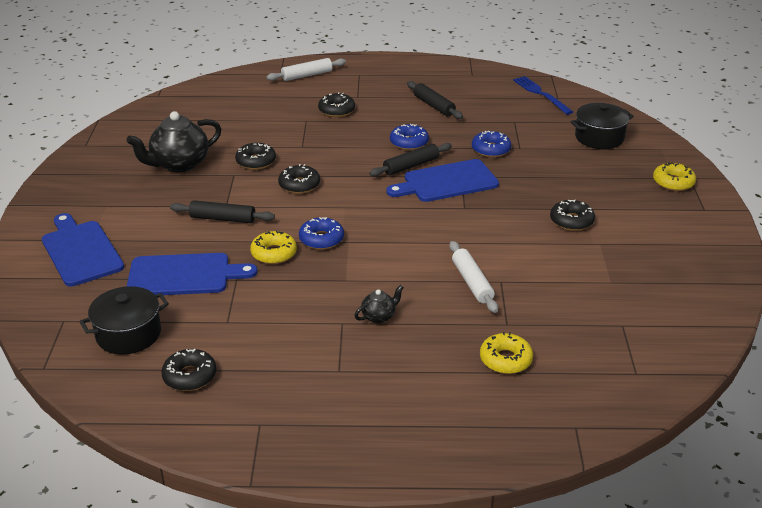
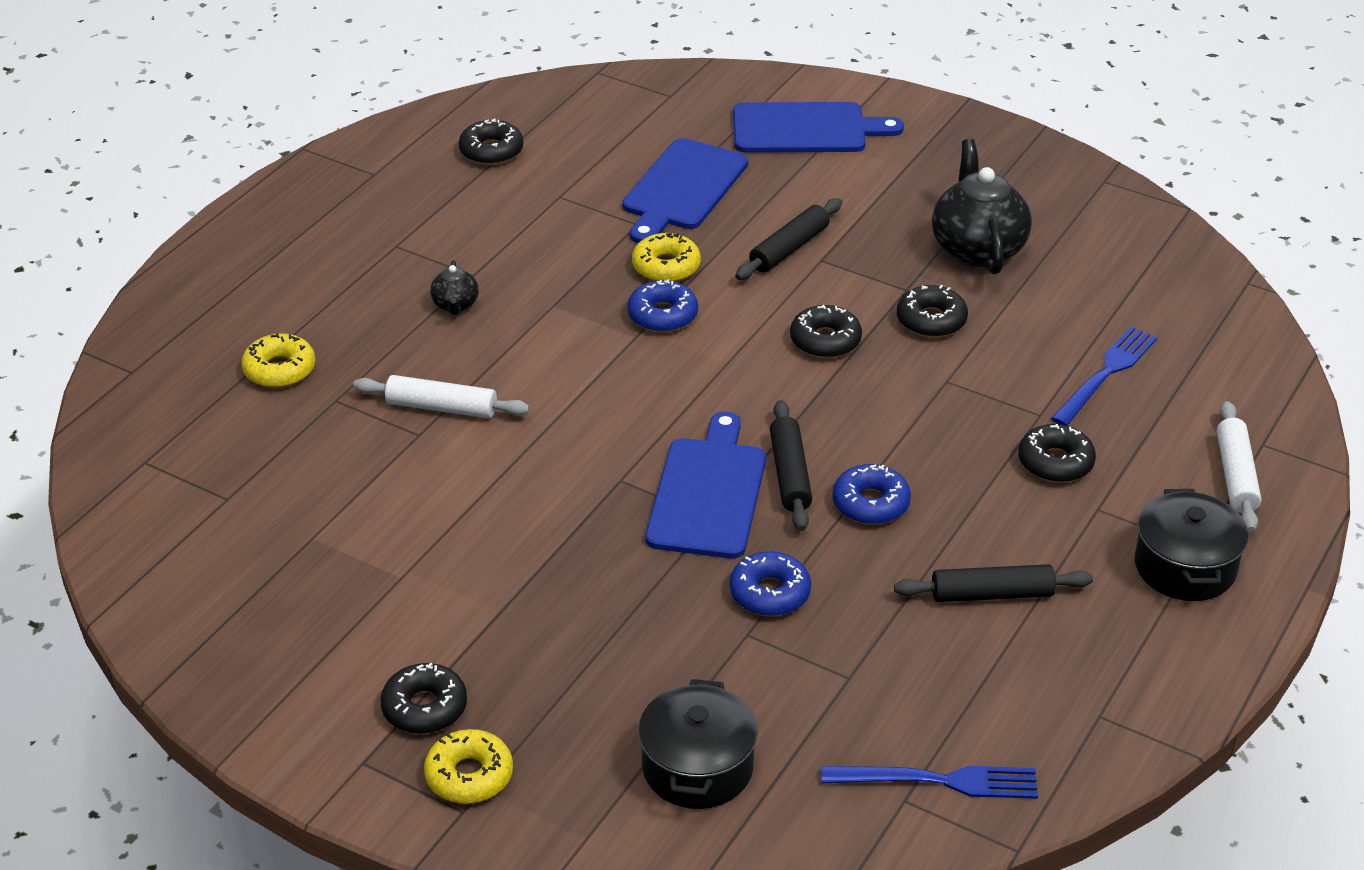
camera: 120 degrees right, 5 degrees up
(128, 334) = (603, 130): black pot -> black pot (1184, 567)
(261, 112) = (1106, 374): none -> blue fork
(571, 221) = (481, 577): black donut -> black donut (424, 708)

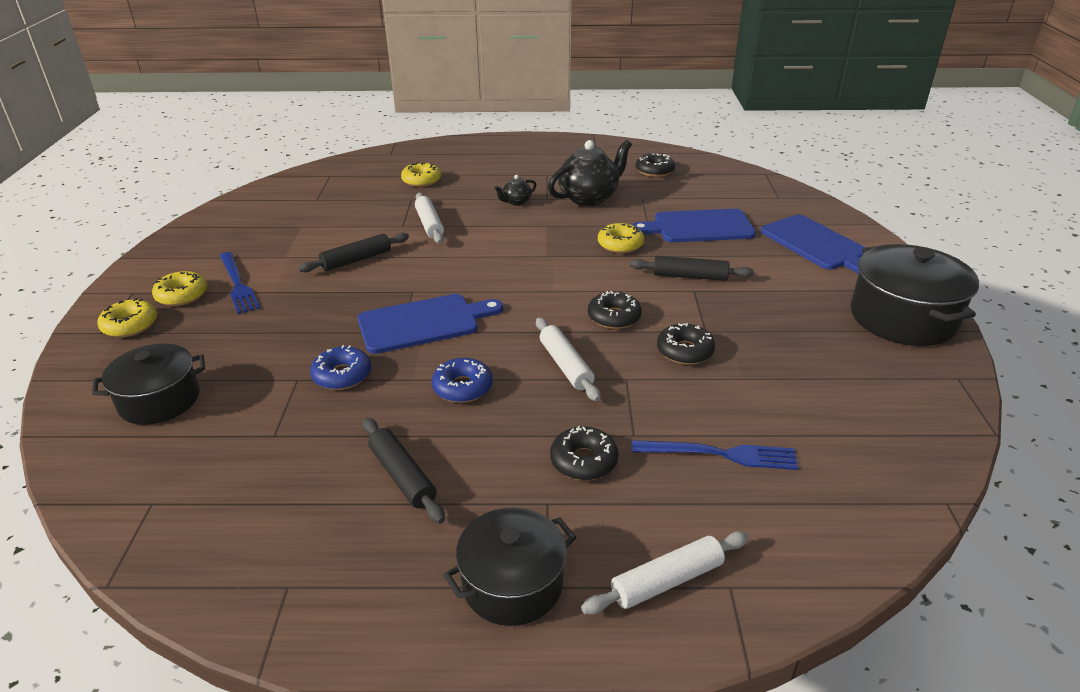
camera: 60 degrees right, 5 degrees down
(424, 708) = (182, 295): black donut -> yellow donut
(662, 315) = (574, 257): blue donut -> none
(790, 474) = (466, 346): black rolling pin -> black rolling pin (356, 260)
(889, 413) = (565, 365): none -> white rolling pin
(937, 781) = (176, 514): blue fork -> blue fork (237, 284)
(977, 249) = (789, 345): black teapot -> black teapot (589, 198)
(990, 156) = (902, 318): none -> black pot

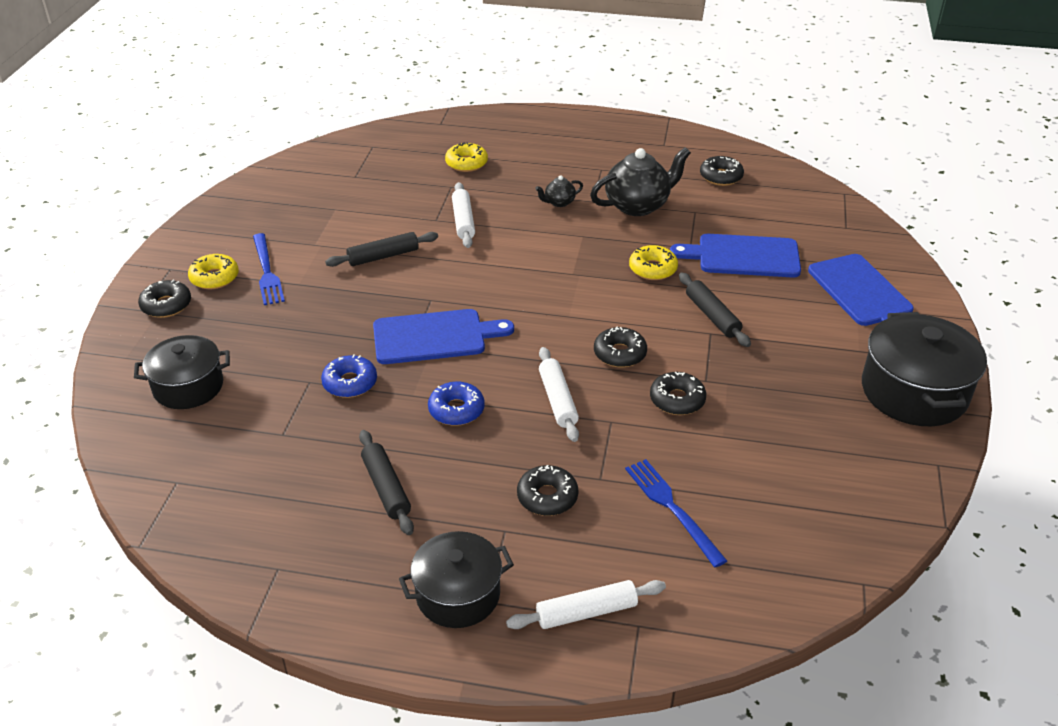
camera: 10 degrees right, 5 degrees up
(130, 325) = (166, 305): yellow donut -> black donut
(690, 276) = (712, 316): black rolling pin -> black rolling pin turned 45 degrees clockwise
(719, 454) = (672, 508): blue fork -> blue fork turned 135 degrees counterclockwise

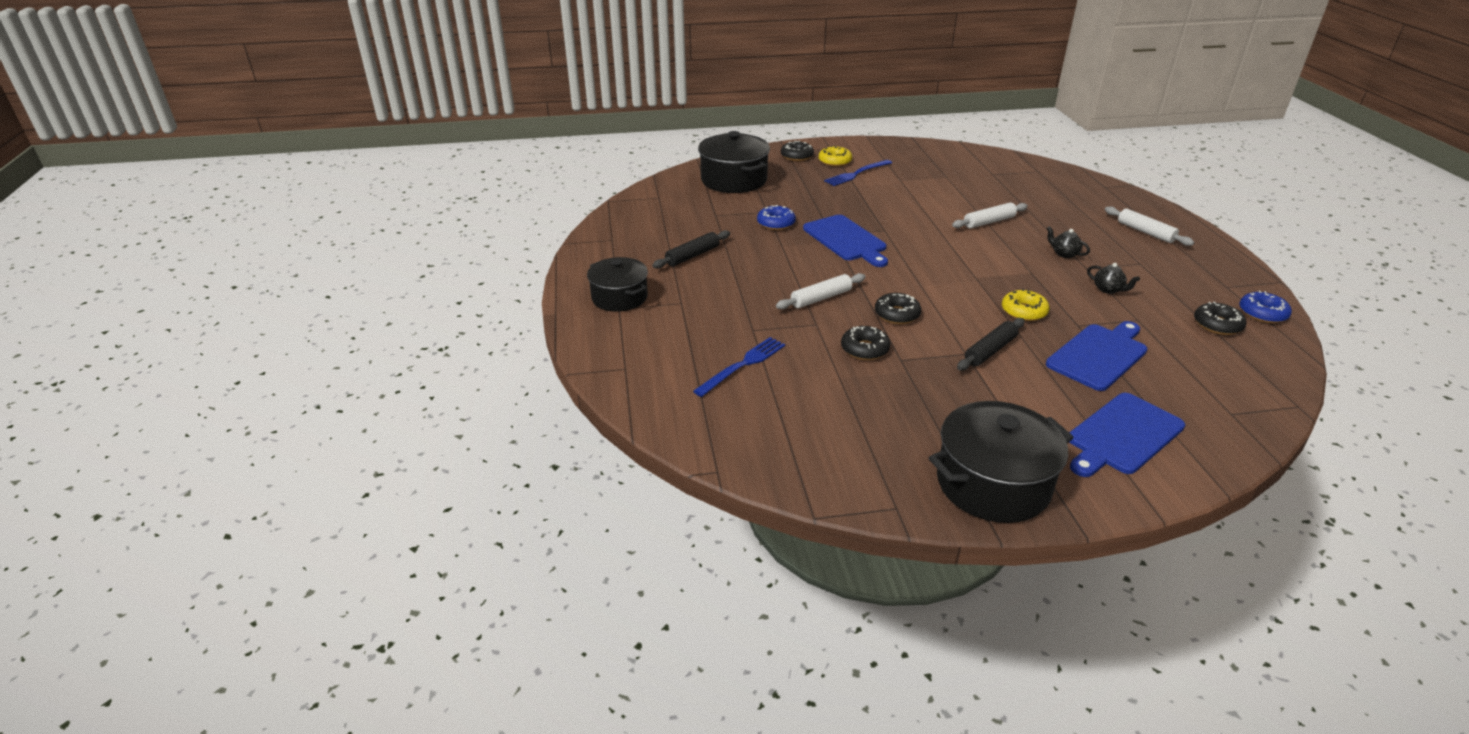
camera: 70 degrees right, 5 degrees down
(188, 386) = (734, 180): black pot -> black pot, size x1.50
(383, 256) = (913, 204): black rolling pin -> none
(456, 410) = (779, 263): blue donut -> blue donut (1262, 313)
(466, 163) = (1065, 207): yellow donut -> none
(547, 497) = (721, 312): black donut -> none
(586, 612) = (627, 346): white rolling pin -> white rolling pin (1145, 232)
(638, 205) = (1108, 289): black teapot -> black teapot, size x0.48
(743, 256) = (1099, 355): blue cutting board -> blue cutting board turned 60 degrees clockwise

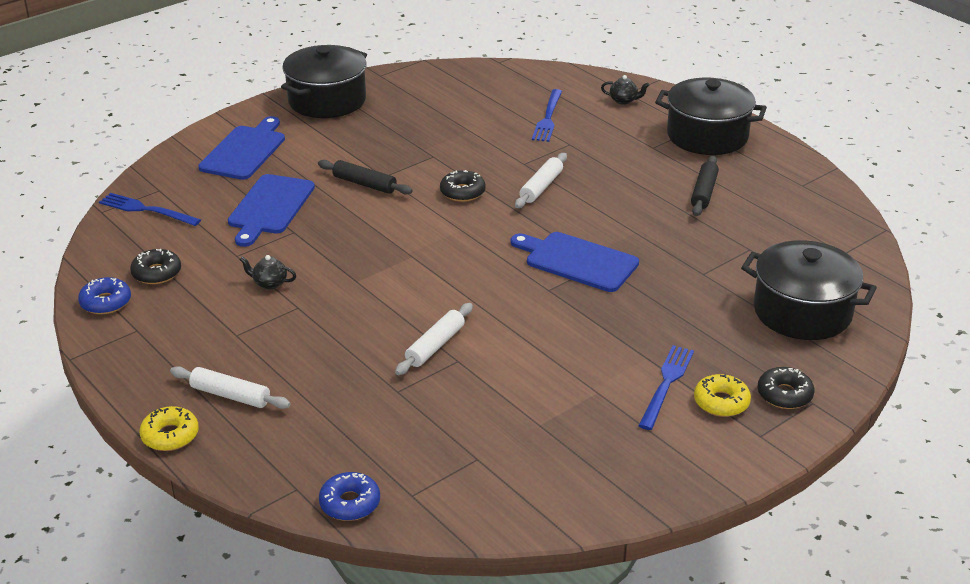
camera: 150 degrees right, 0 degrees up
(619, 297) = (707, 136): black pot -> black pot, size x1.50
(776, 223) = (673, 259): blue donut -> blue donut (350, 503)
(864, 349) = (467, 155): black donut -> none
(990, 351) = (364, 184): black rolling pin -> black rolling pin turned 75 degrees counterclockwise
(1023, 311) = (348, 230): yellow donut -> yellow donut (170, 435)
(1064, 254) = (327, 321): black teapot -> black teapot (624, 100)
(1241, 392) = (147, 210): none -> blue fork

